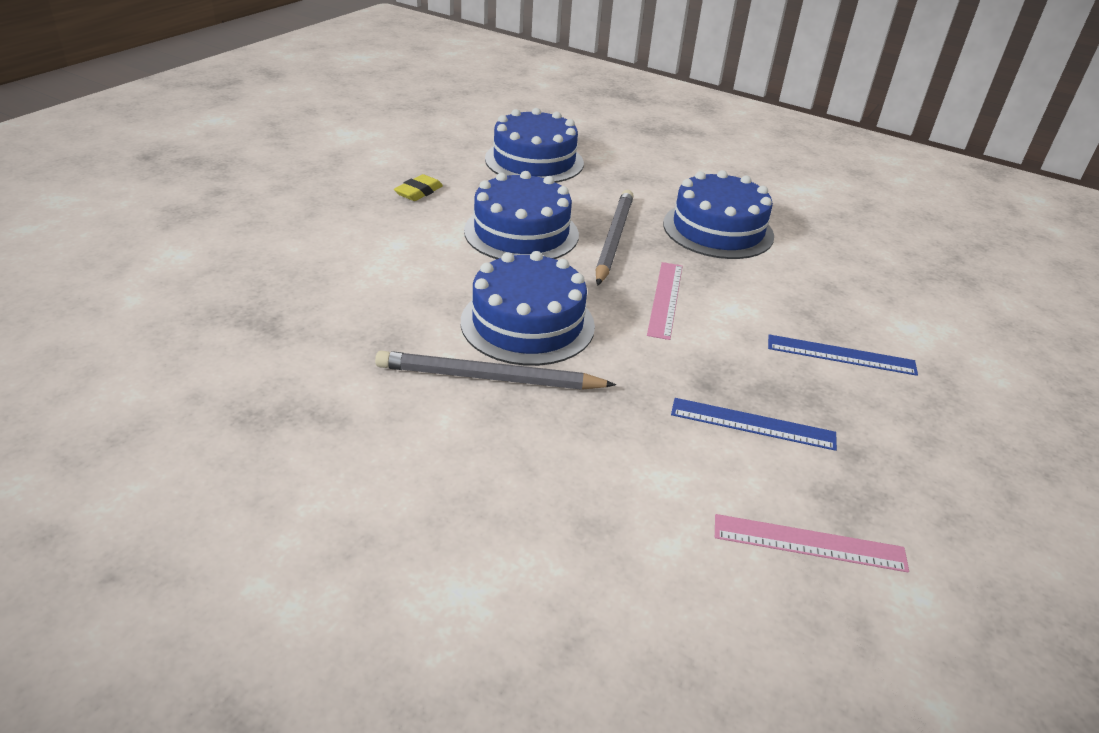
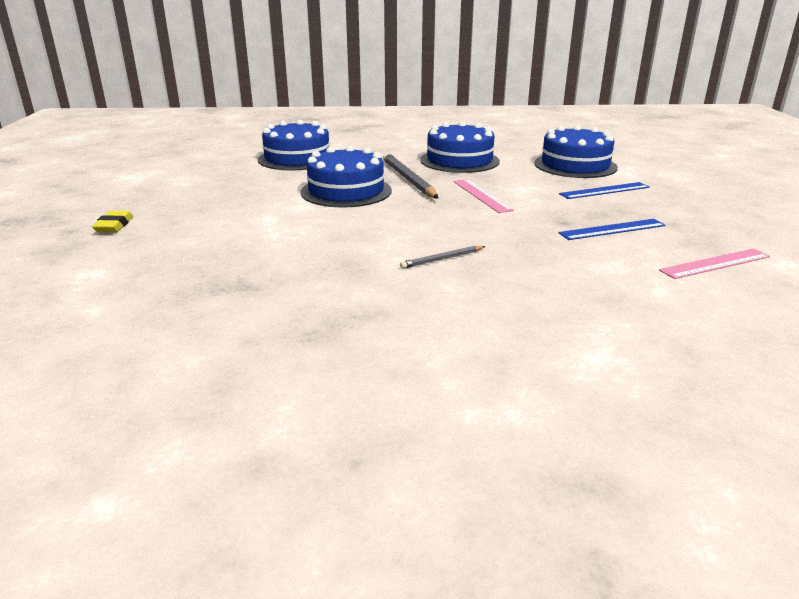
camera: 30 degrees left, 10 degrees down
(418, 192) = (240, 191): yellow eraser -> yellow eraser (114, 226)
(490, 378) = (442, 259): grey pencil -> grey pencil, size x0.51
(527, 323) = (422, 229): blue cake -> blue cake (575, 165)

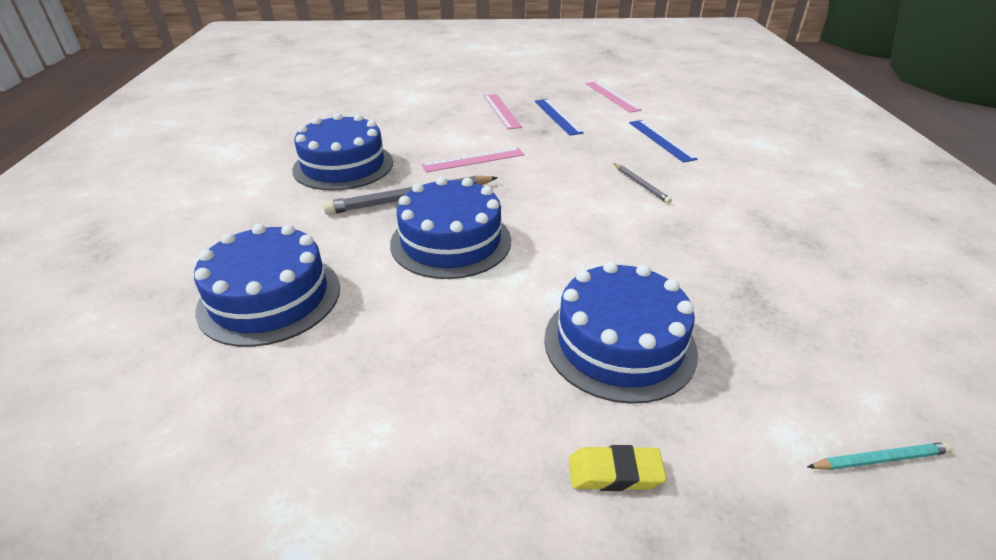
camera: 90 degrees left, 10 degrees up
(49, 298) = (879, 459): none -> turquoise pencil
(575, 165) = (385, 111): blue cake -> blue cake (619, 343)
(604, 191) = (464, 108): blue ruler -> blue ruler (661, 140)
(609, 205) = (501, 111): none -> pink ruler

